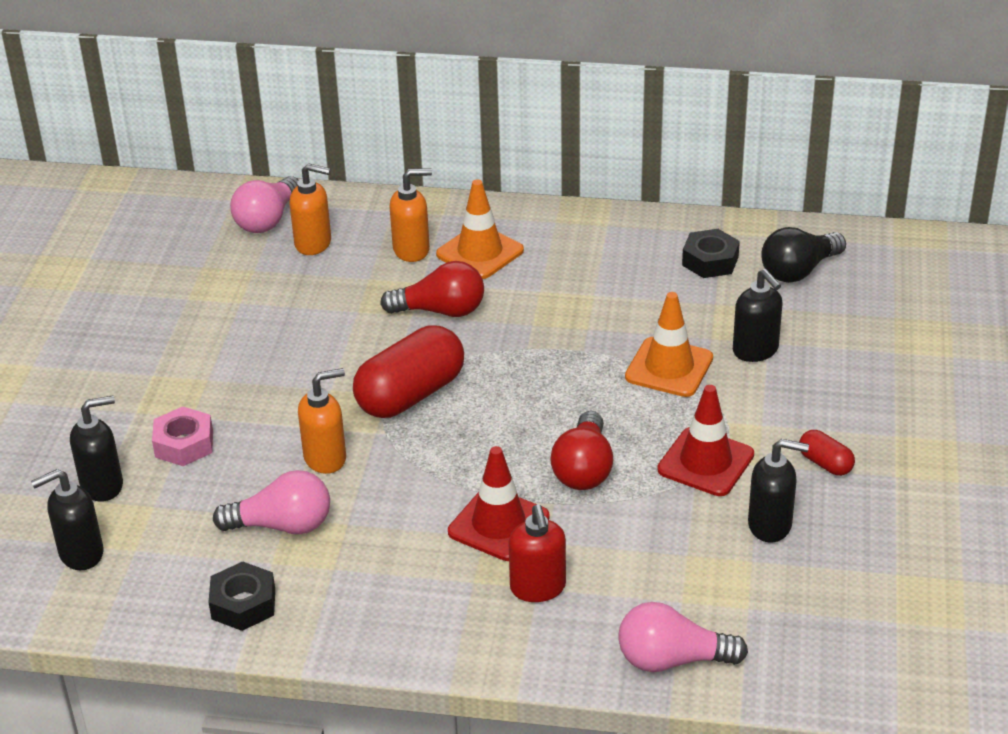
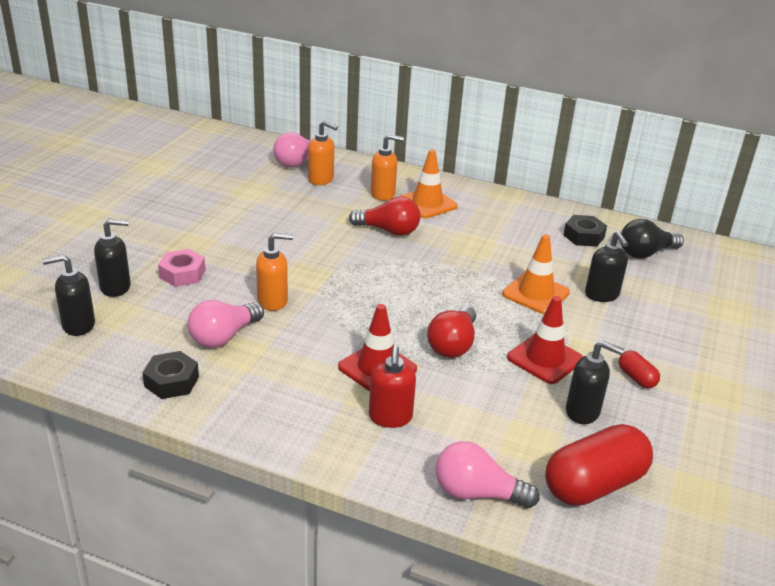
camera: 10 degrees right, 5 degrees down
(282, 525) = (224, 336): pink light bulb -> pink light bulb turned 120 degrees clockwise
(410, 395) = (348, 275): red capsule -> red capsule (594, 484)

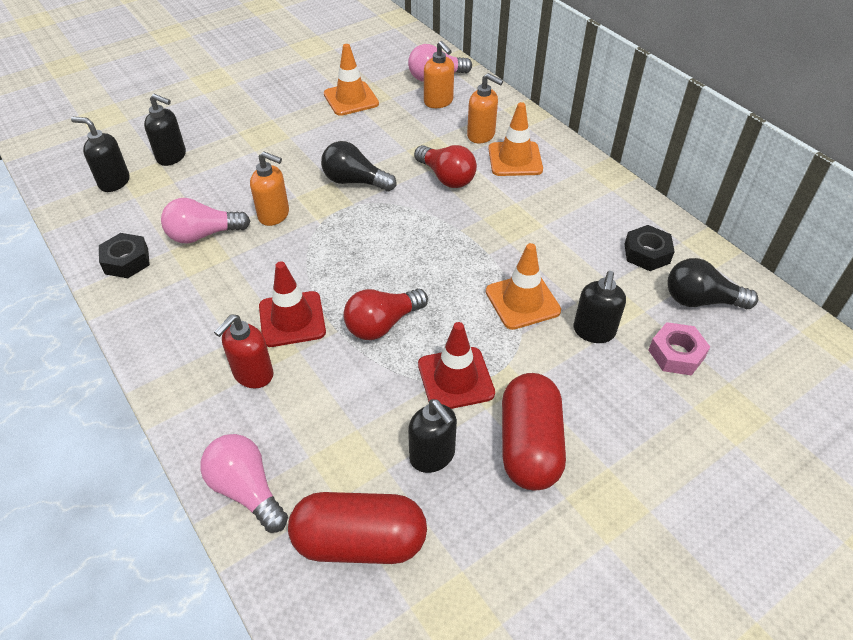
camera: 35 degrees right, 15 degrees up
(182, 274) = (231, 161): pink nut -> pink nut (676, 354)
(241, 196) = (351, 99): none -> orange traffic cone
(315, 255) = (354, 181): none -> black light bulb
(636, 378) = (529, 445): red capsule -> red capsule, size x2.14

